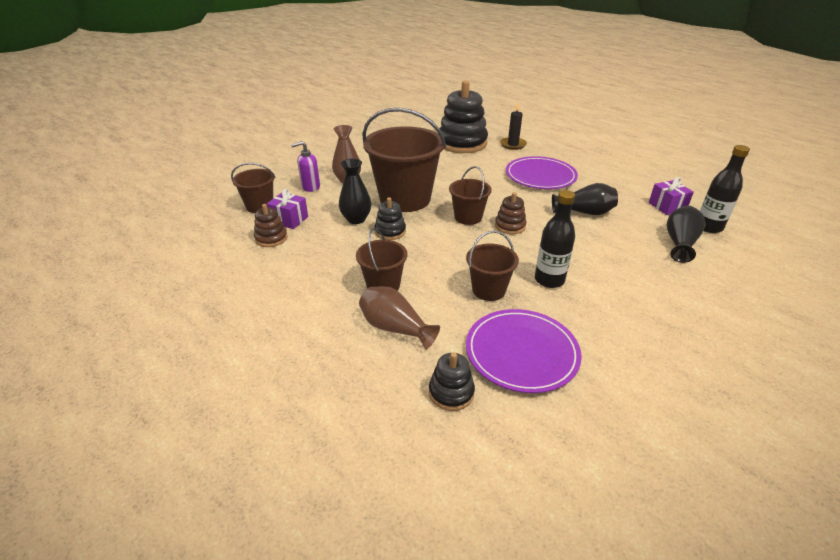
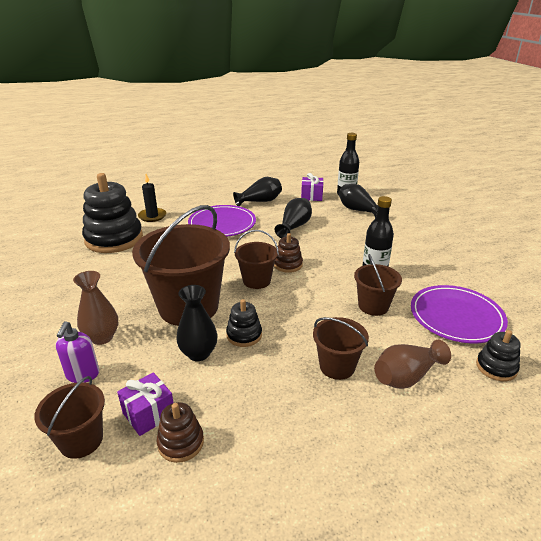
camera: 65 degrees left, 5 degrees down
(610, 181) = (260, 201): none -> black vase

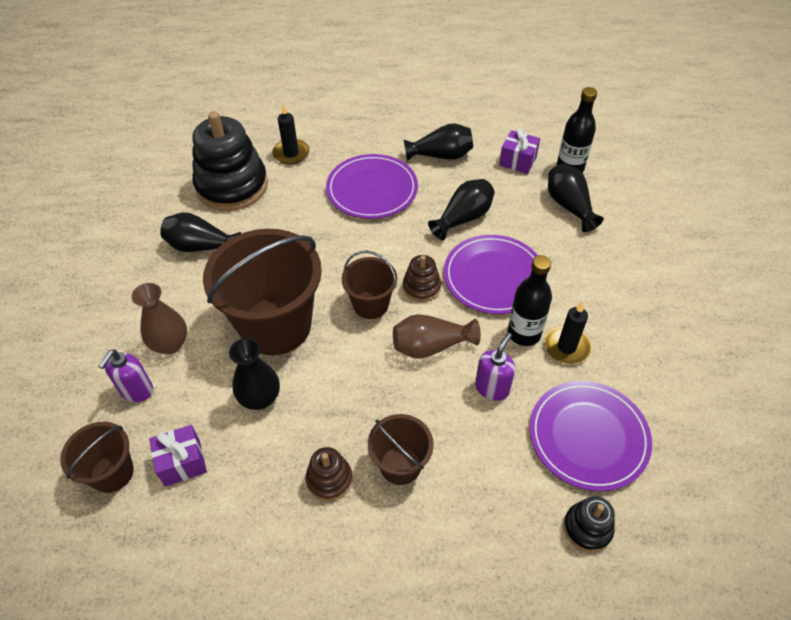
camera: 20 degrees right, 20 degrees up
(103, 275) = (201, 246): none -> black vase
(181, 443) = (199, 508): brown stacking toy -> brown stacking toy (329, 479)
(244, 335) = (319, 387): black stacking toy -> none
(334, 250) = (493, 277): none -> purple plate
(373, 306) = (492, 388): brown bucket -> purple soap dispenser
(406, 274) = (566, 347): none -> black candle
(406, 376) = (471, 505): brown vase -> brown vase (431, 346)

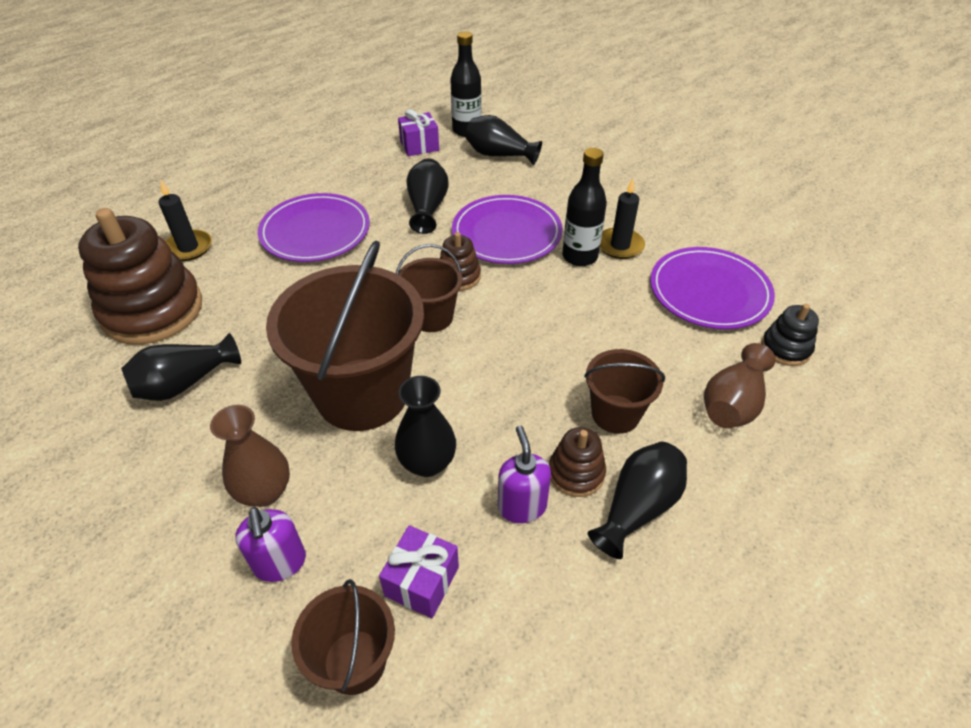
camera: 45 degrees left, 5 degrees down
(232, 186) = (153, 310): black stacking toy -> brown stacking toy
(431, 346) = (523, 312): brown vase -> brown vase (732, 403)
(441, 155) = (347, 174): black vase -> black vase (638, 507)
(492, 388) = (607, 308): purple soap dispenser -> purple soap dispenser (522, 506)

